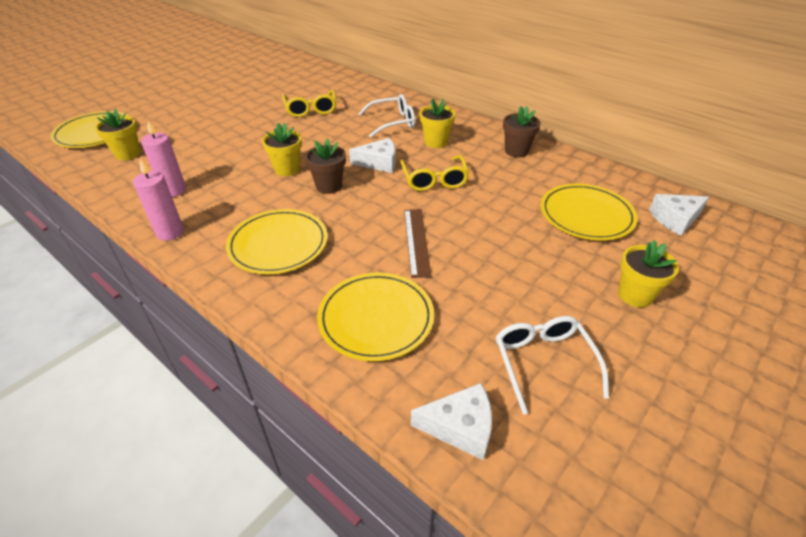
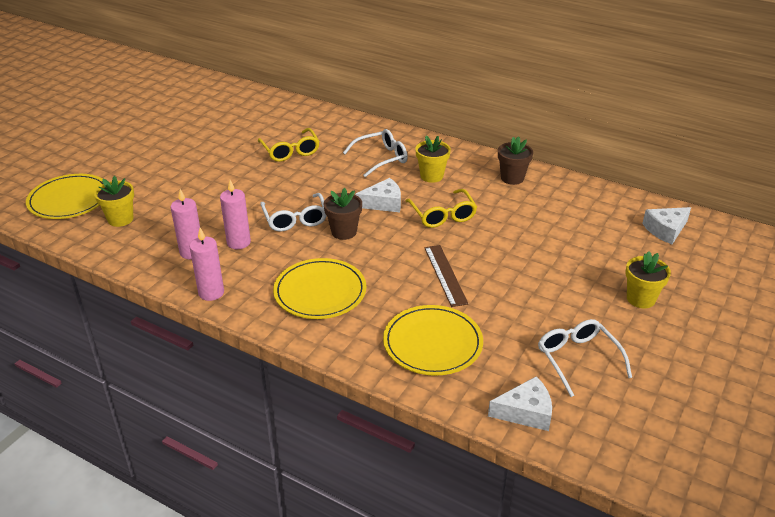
camera: 10 degrees left, 5 degrees down
(222, 186) = (238, 242): none -> pink candle
(287, 169) = (295, 219): yellow flower pot -> white glasses
(586, 215) = (589, 234): yellow plate -> none

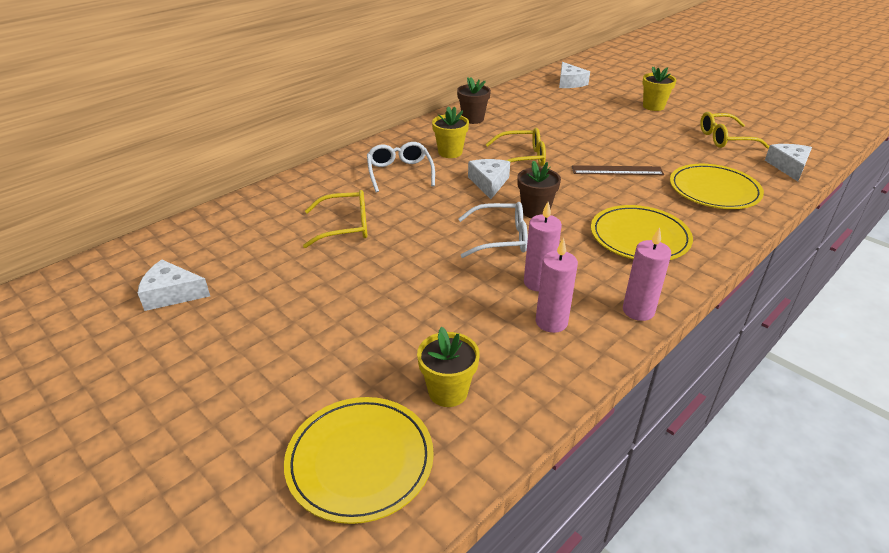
camera: 75 degrees left, 0 degrees up
(200, 113) = (171, 294): none -> white cheese
(578, 359) = (725, 139): white glasses -> yellow glasses

